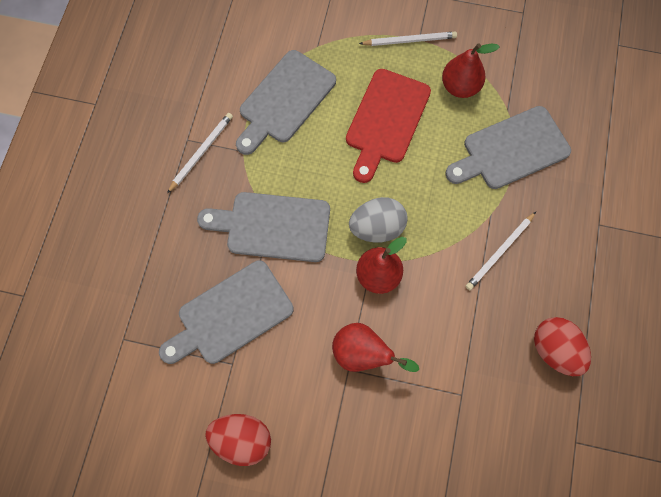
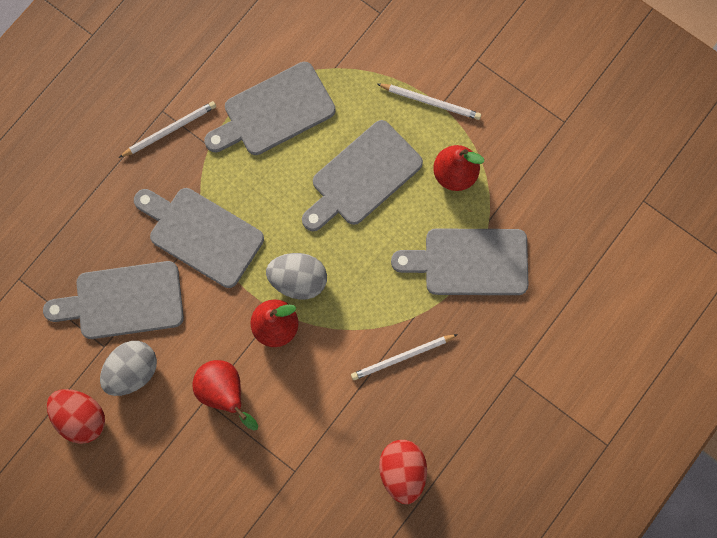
camera: 25 degrees right, 5 degrees up
(269, 374) = (132, 371): none -> grey egg
(386, 120) = (363, 177): red cutting board -> grey cutting board

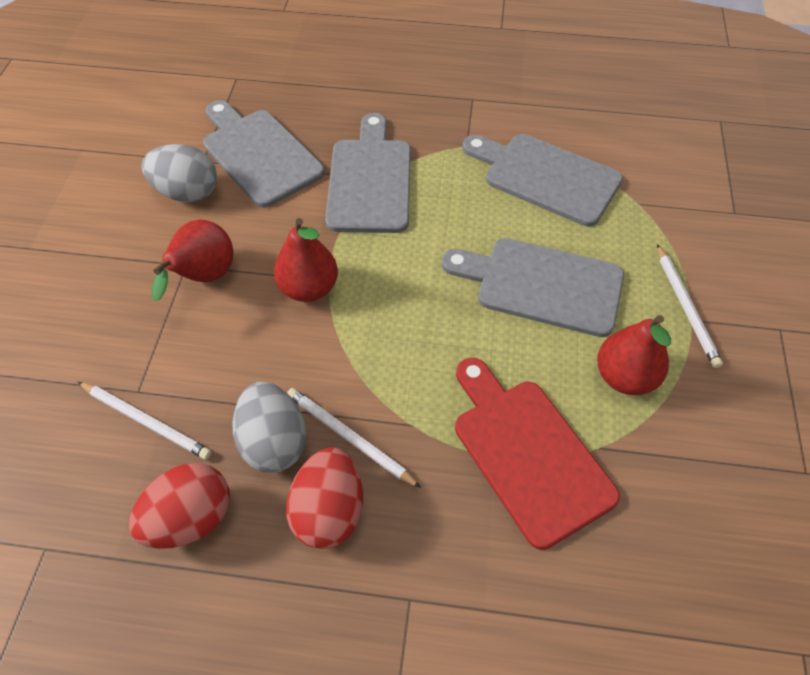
camera: 60 degrees right, 20 degrees down
(81, 417) = (116, 176): red egg -> red egg (329, 511)
(169, 130) = (457, 111): white pencil -> white pencil (146, 421)
(298, 280) = (377, 283): grey egg -> grey egg (274, 442)
(470, 262) = (527, 453): grey cutting board -> red cutting board

